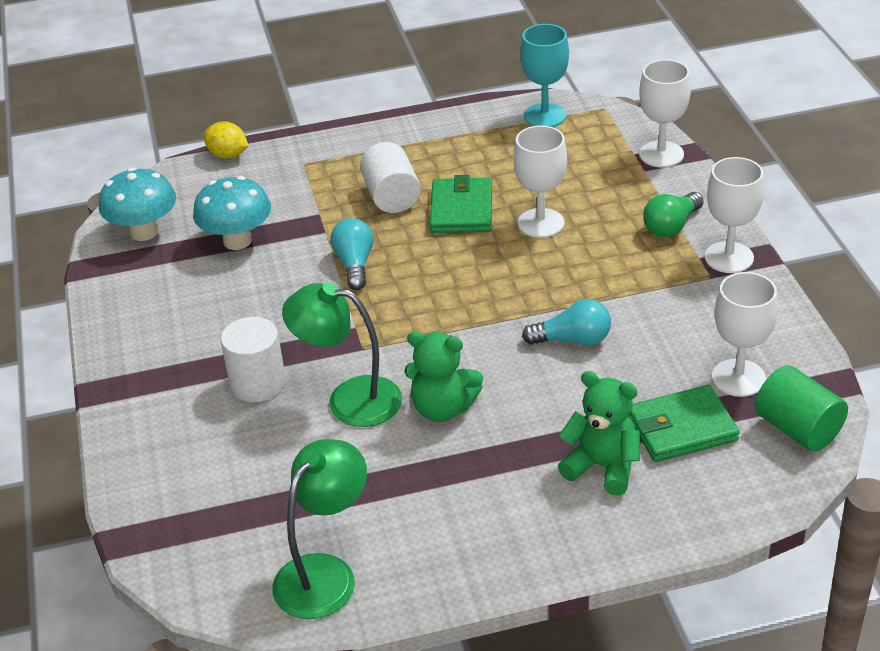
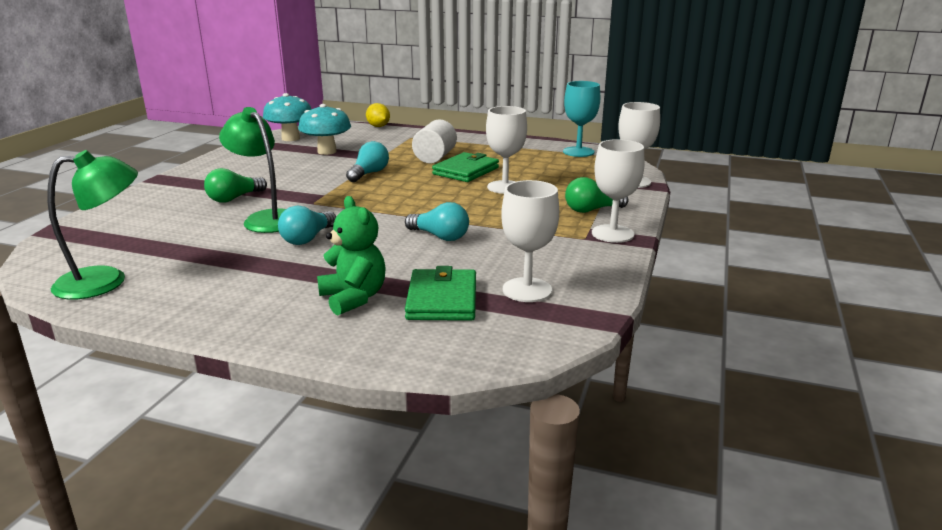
camera: 30 degrees right, 15 degrees down
(258, 383) = (234, 198): white cylinder -> green light bulb
(442, 408) = (308, 238): green teddy bear -> turquoise light bulb
(682, 428) = (442, 300): green wallet -> green wallet turned 75 degrees clockwise
(797, 429) = (531, 332): green cylinder -> none

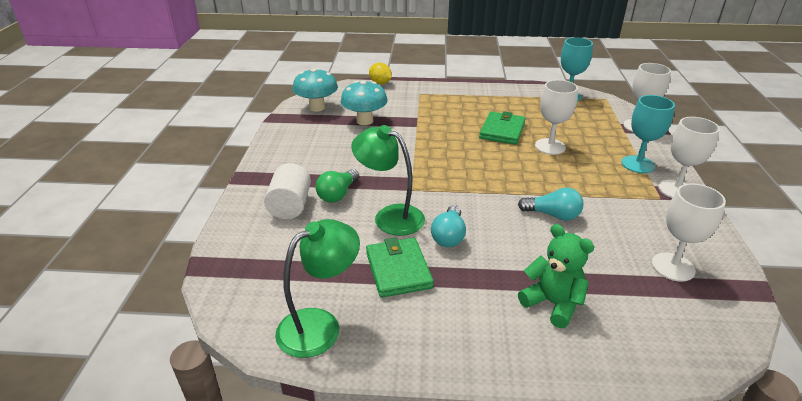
camera: 15 degrees left, 10 degrees up
(369, 174) = (426, 145): turquoise light bulb -> none
(435, 157) = (462, 117): white cylinder -> white cylinder (290, 206)
(442, 300) = (621, 291): green wallet -> green wallet (398, 270)
(592, 210) = (638, 164): green light bulb -> turquoise goblet

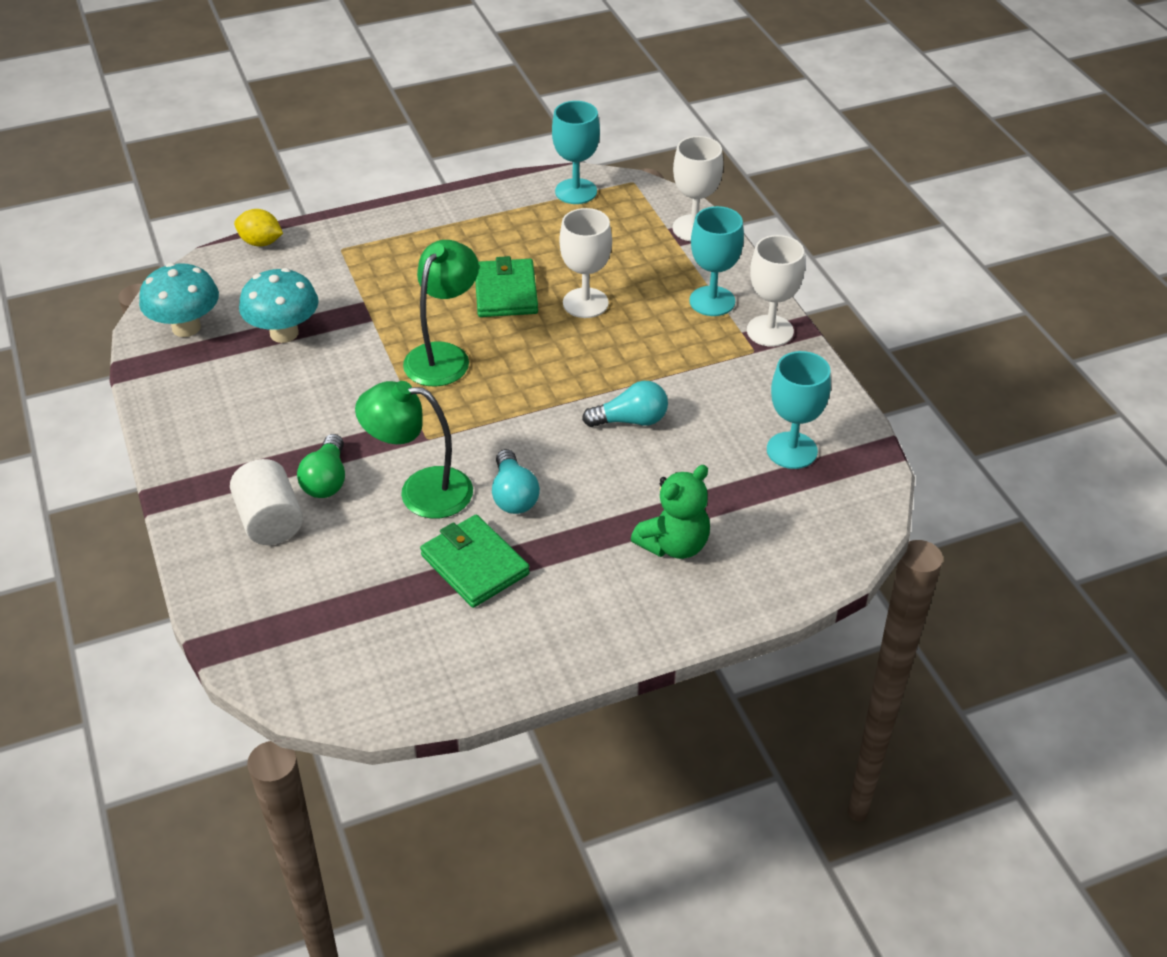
camera: 25 degrees left, 10 degrees up
(320, 325) = (421, 667): green lamp -> green lamp (443, 356)
(552, 303) = (674, 545): green teddy bear -> green teddy bear turned 120 degrees clockwise
(673, 267) = (791, 450): white goblet -> turquoise goblet

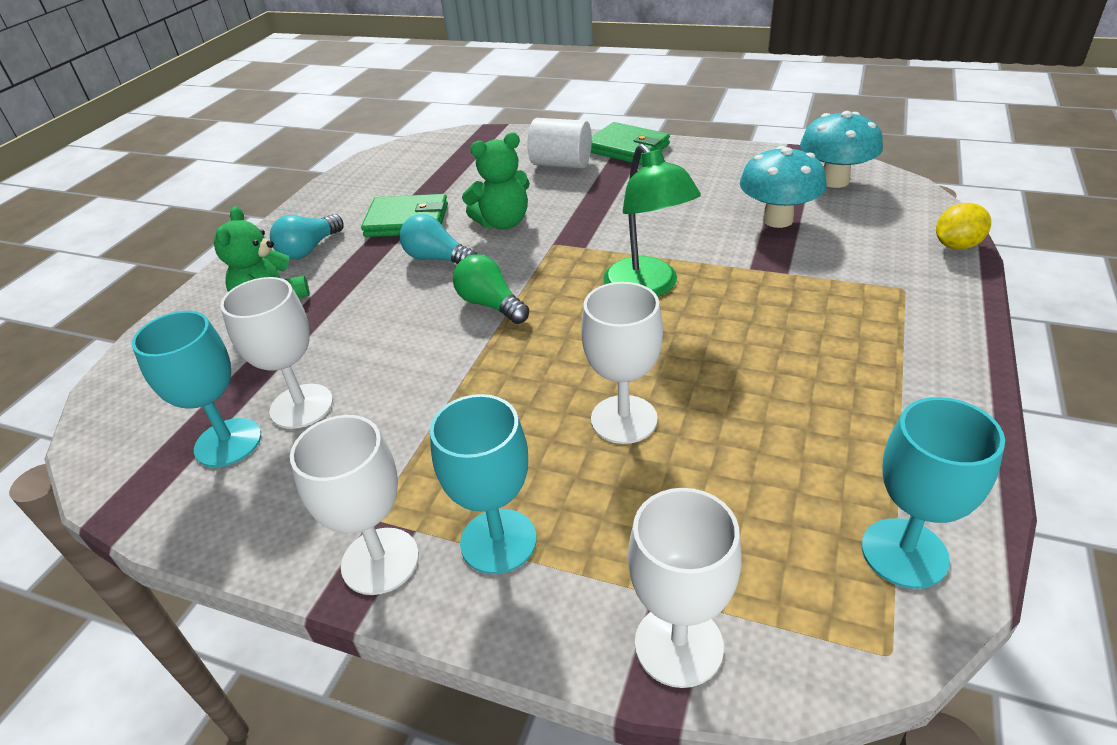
camera: 135 degrees right, 5 degrees down
(327, 480) = (570, 192): green light bulb -> green light bulb (490, 305)
(421, 491) = (503, 223): green lamp -> green teddy bear
(506, 292) = (709, 368): green wallet -> green wallet (627, 148)
(630, 420) = (419, 357): turquoise light bulb -> turquoise light bulb (309, 249)
(730, 442) = (301, 406): none -> white goblet

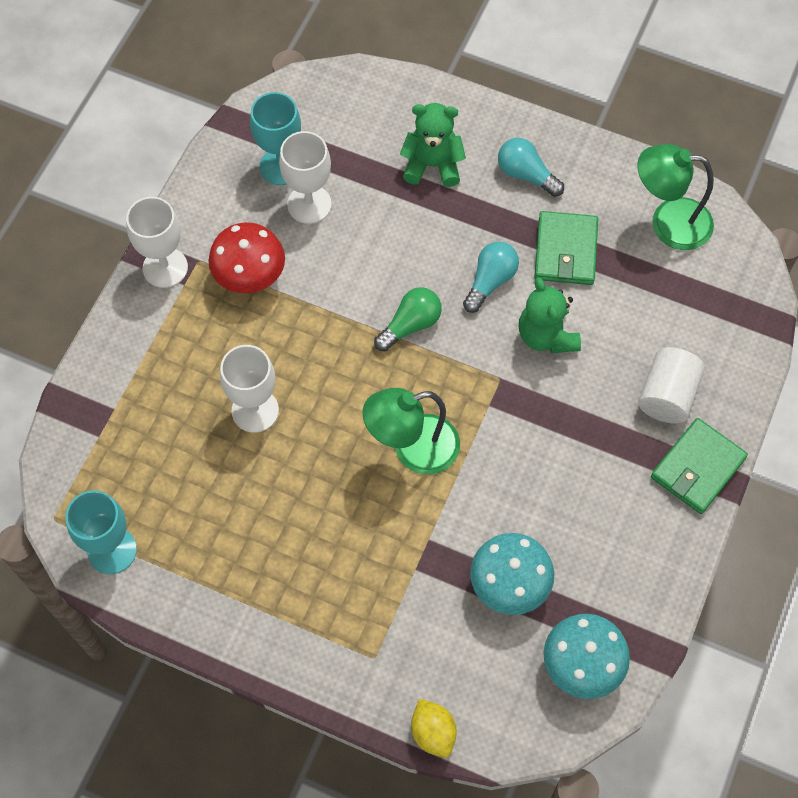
camera: 90 degrees right, 25 degrees up
(385, 175) = (668, 222): none -> green lamp
(411, 452) = (250, 277): none -> red mushroom
(498, 541) = (166, 330): turquoise goblet -> none
(678, 645) = (80, 417): white goblet -> none

